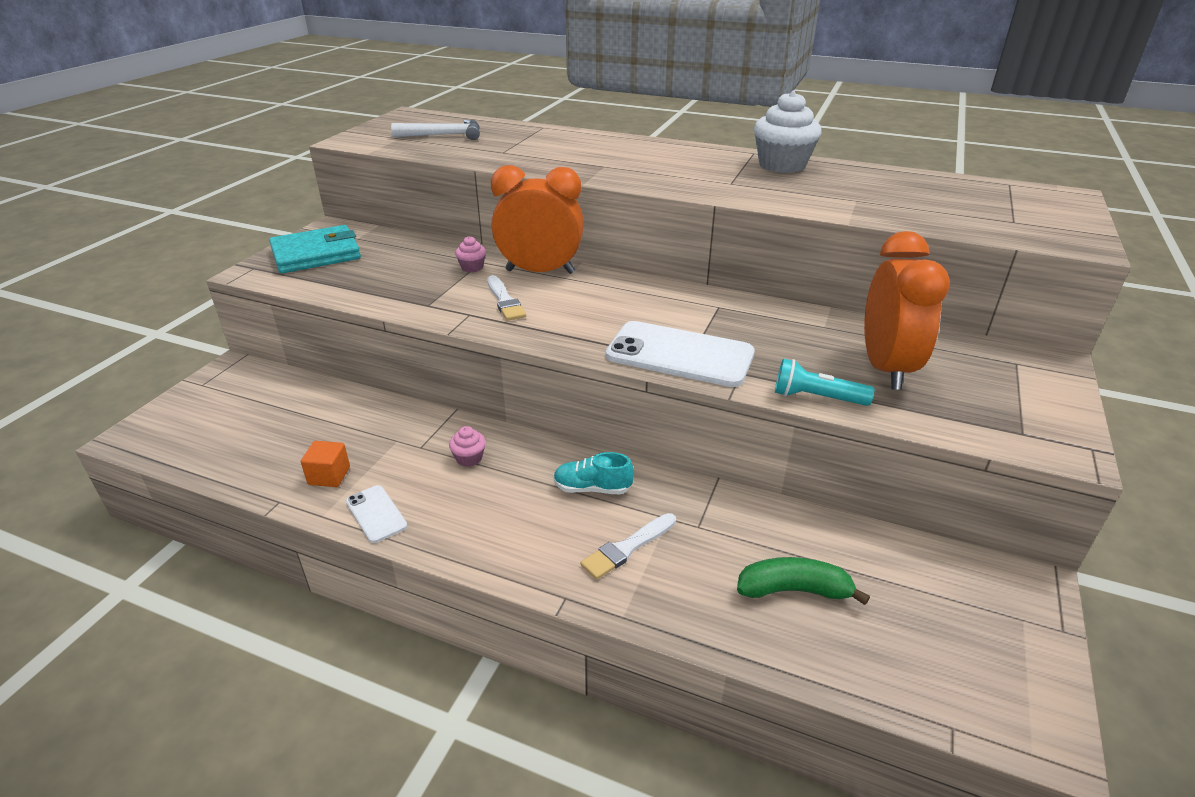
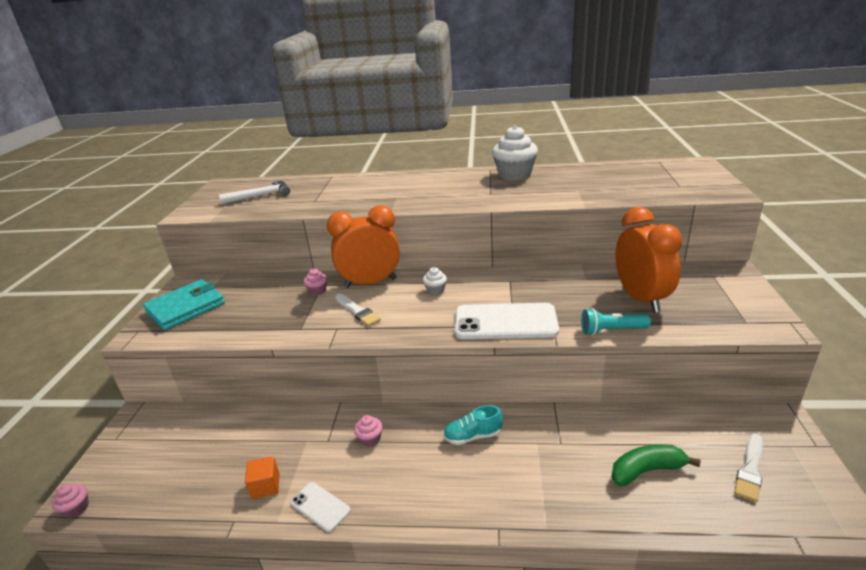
camera: 15 degrees left, 5 degrees down
(134, 443) = (76, 508): none -> pink cupcake
(615, 297) = (435, 290): none -> white cupcake
(627, 548) = (521, 475): white brush -> white brush (750, 470)

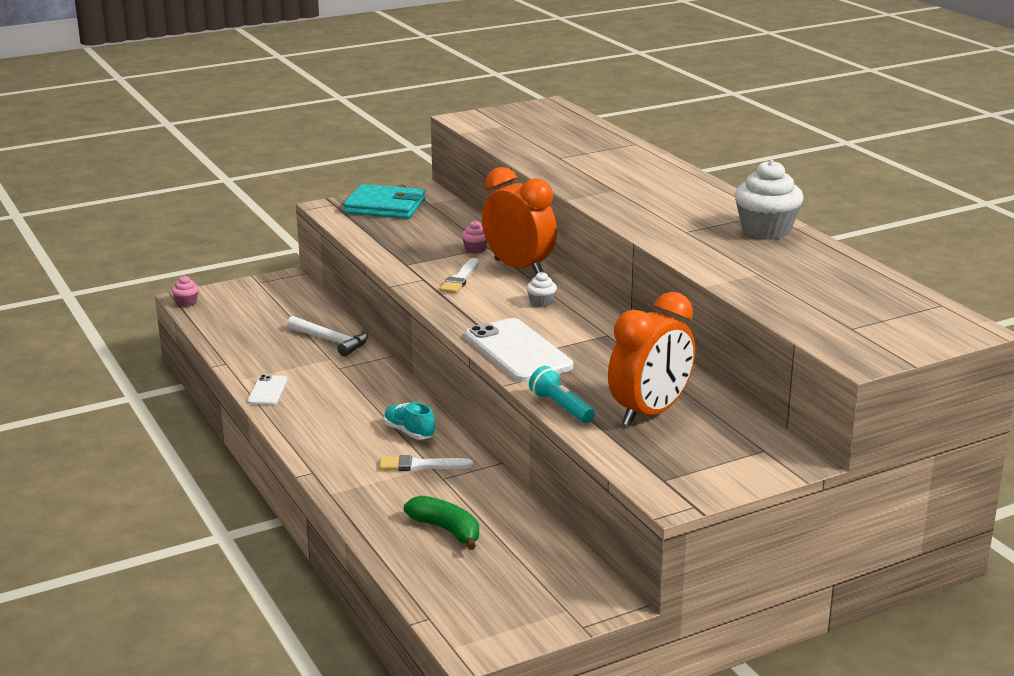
camera: 55 degrees right, 5 degrees down
(261, 196) = (541, 131): white hammer -> white hammer (331, 341)
(265, 486) = (267, 361): orange cube -> none
(370, 439) = (359, 385): pink cupcake -> none
(750, 470) = (501, 587): white brush -> white brush (421, 465)

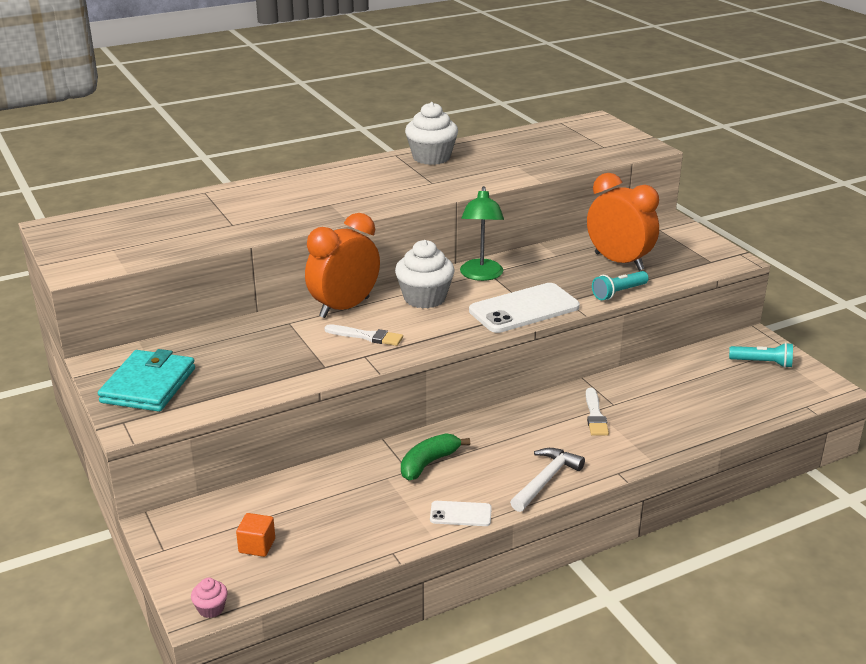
camera: 90 degrees left, 5 degrees up
(252, 313) = (257, 546): none -> orange cube
(331, 341) = (344, 479): white hammer -> white hammer (546, 480)
(409, 432) = (538, 423): turquoise shoe -> none
(446, 530) = (690, 401): green banana -> green banana (428, 463)
(475, 249) = (293, 329): pink cupcake -> none
(539, 597) = (762, 363): none -> turquoise flashlight
(541, 302) = (424, 298): white cupcake -> white cupcake, size x2.15
(599, 330) = (481, 275): none -> green lamp

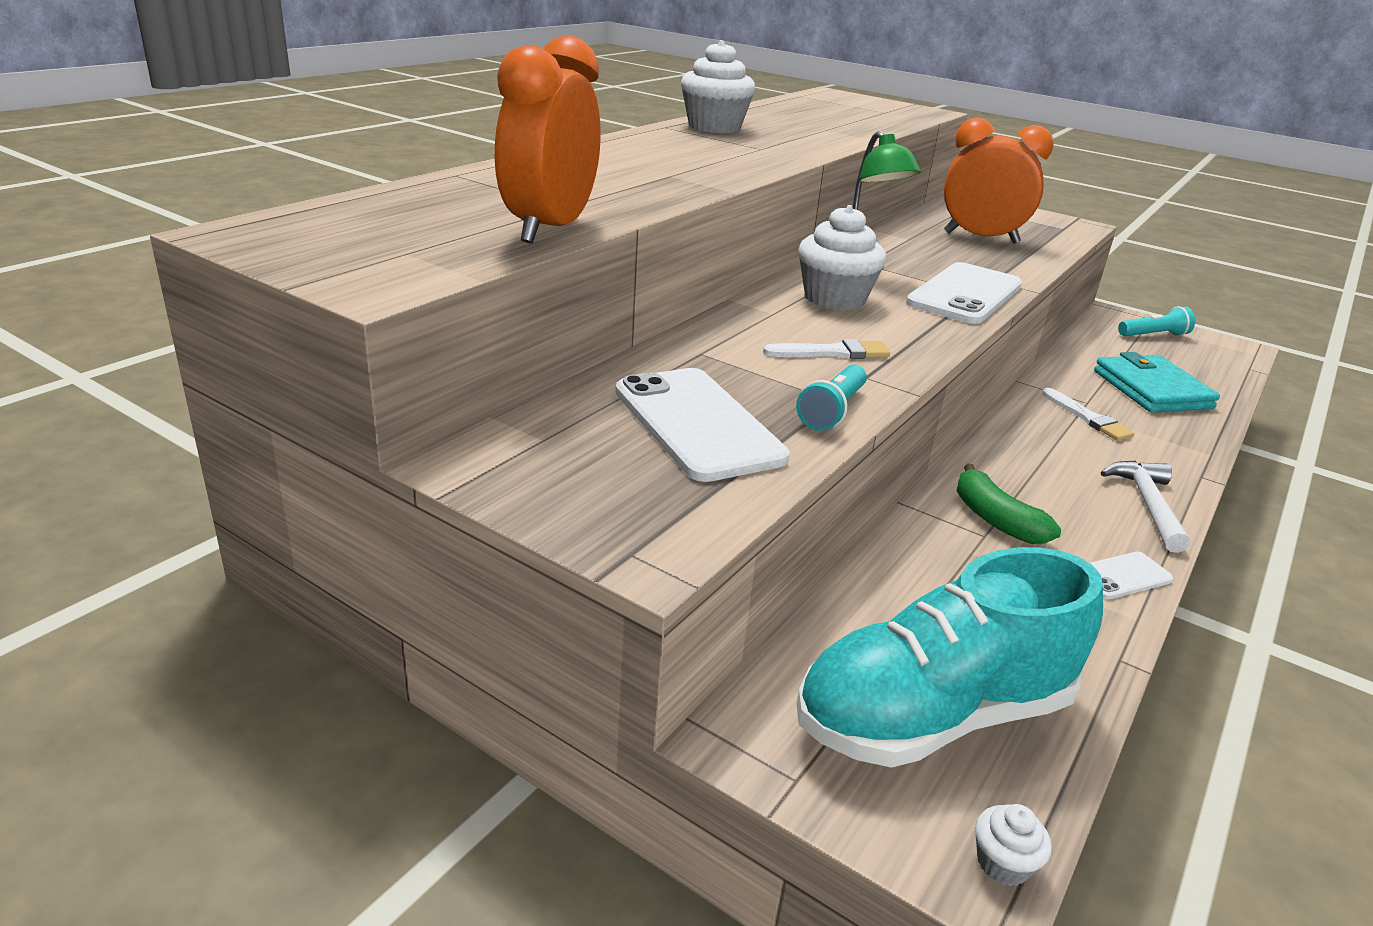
camera: 30 degrees left, 0 degrees up
(148, 385) = (598, 481): turquoise wallet -> turquoise wallet (1151, 389)
(211, 608) = (1003, 863): pink cupcake -> white cupcake
(232, 365) = (697, 424): none -> white phone
(257, 546) = (933, 716): orange cube -> turquoise shoe
(344, 308) = (750, 323): orange clock -> orange clock (550, 229)
(428, 463) = (995, 519): green banana -> green banana turned 45 degrees counterclockwise
(618, 293) = (1031, 266): turquoise flashlight -> turquoise flashlight (832, 411)

